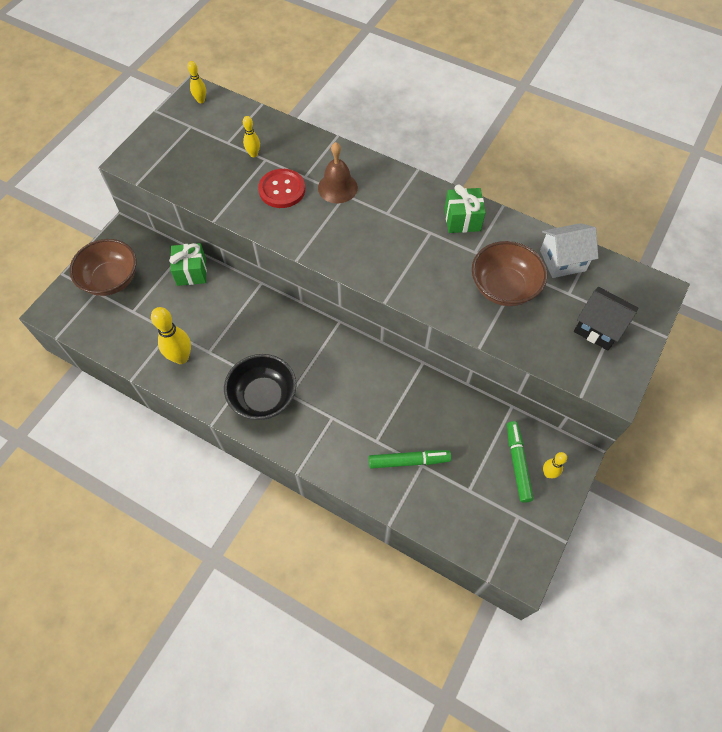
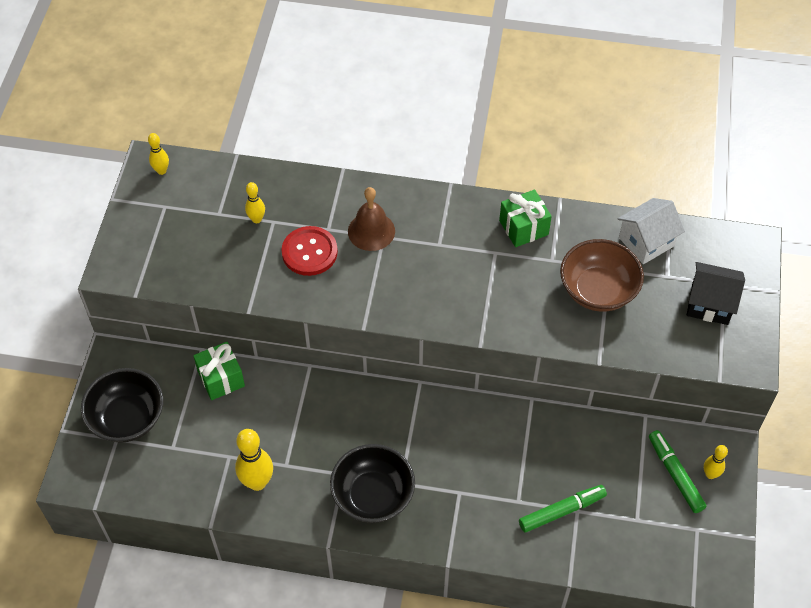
camera: 20 degrees left, 5 degrees down
(111, 279) = (127, 418): brown bowl -> black bowl

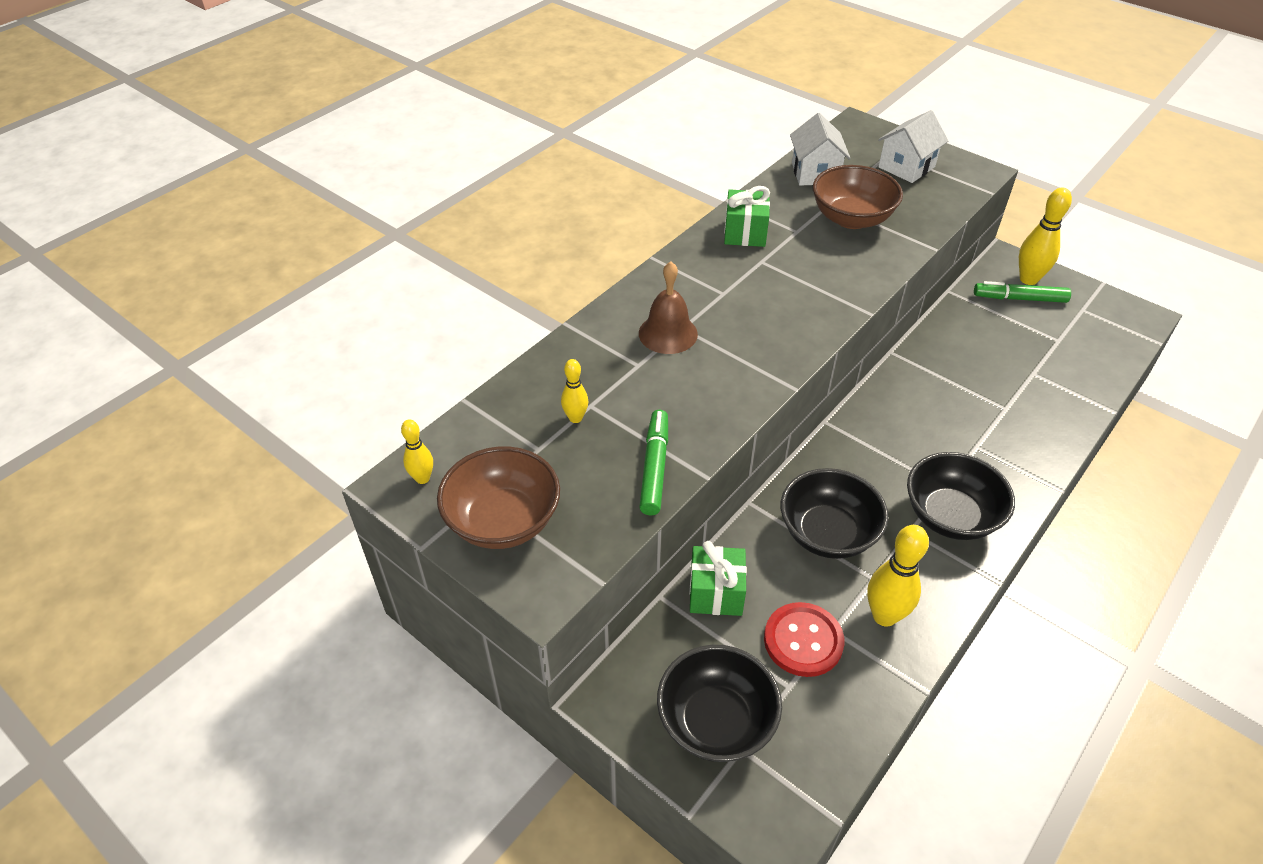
camera: 60 degrees left, 10 degrees down
(152, 226) = (503, 521): none -> brown bowl
(309, 252) = (659, 391): red button -> red button (803, 641)
(309, 423) = (827, 533): none -> black bowl
(562, 511) = (1029, 383): green marker -> green marker (654, 467)
(709, 304) = (906, 167): black house -> white house
(710, 474) = (1028, 279): yellow bowling pin -> yellow bowling pin, size x1.77

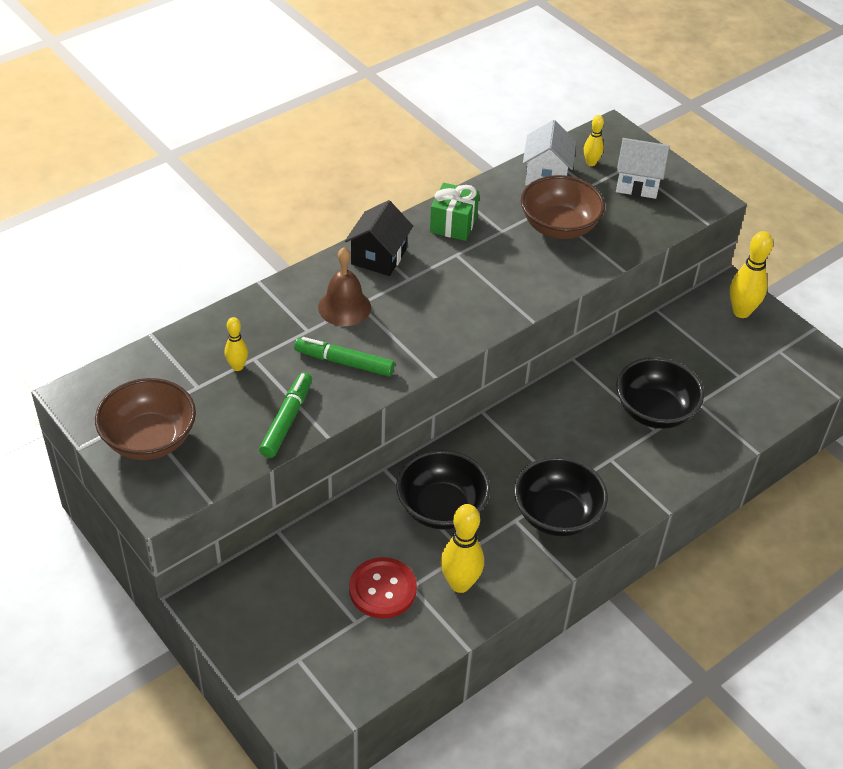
camera: 10 degrees right, 0 degrees up
(422, 478) = (97, 393): yellow bowling pin -> yellow bowling pin (591, 163)
(682, 277) = (378, 257): none -> black house
(716, 593) = (325, 537): green gift -> none
(716, 721) = (286, 635): black bowl -> black bowl (654, 411)
(906, 167) = (637, 183): white house -> white house turned 45 degrees clockwise
(1019, 298) = (722, 329): green marker -> green marker (344, 362)

